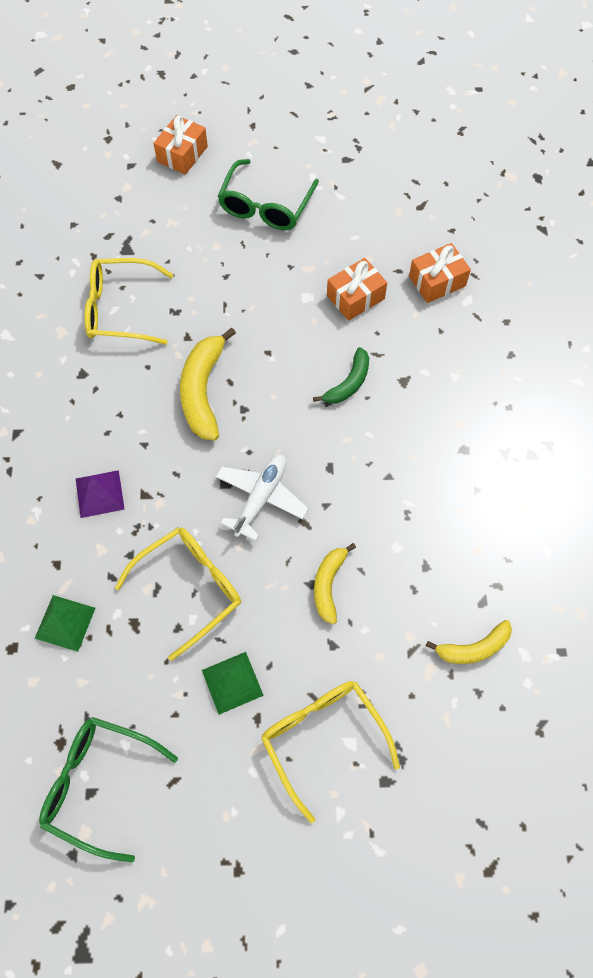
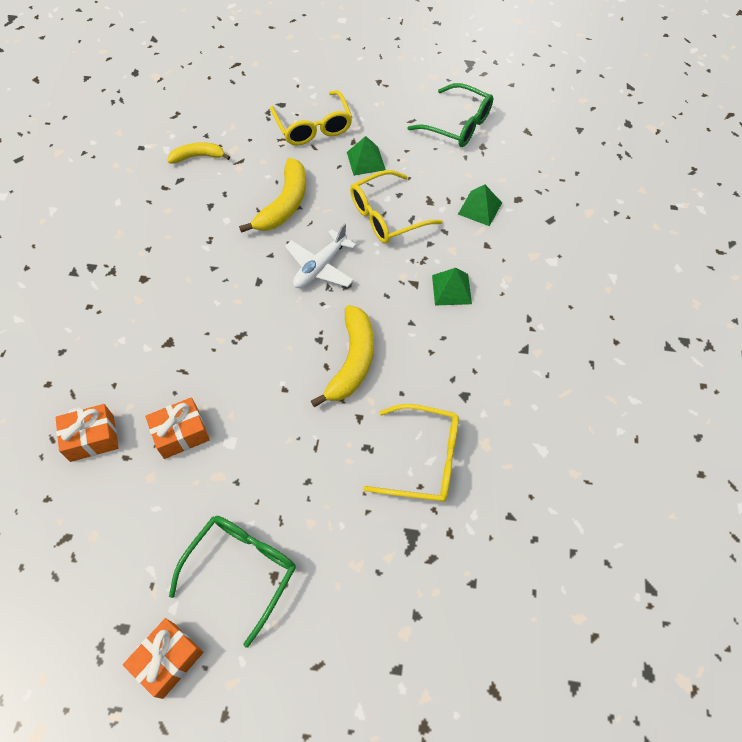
camera: 170 degrees left, 5 degrees down
(99, 494) = (451, 289): purple pyramid -> green pyramid
(182, 154) = (327, 677): orange gift -> orange gift (168, 660)
(328, 585) = (284, 204): yellow banana -> yellow banana, size x1.62
(348, 383) = (218, 348): green banana -> none

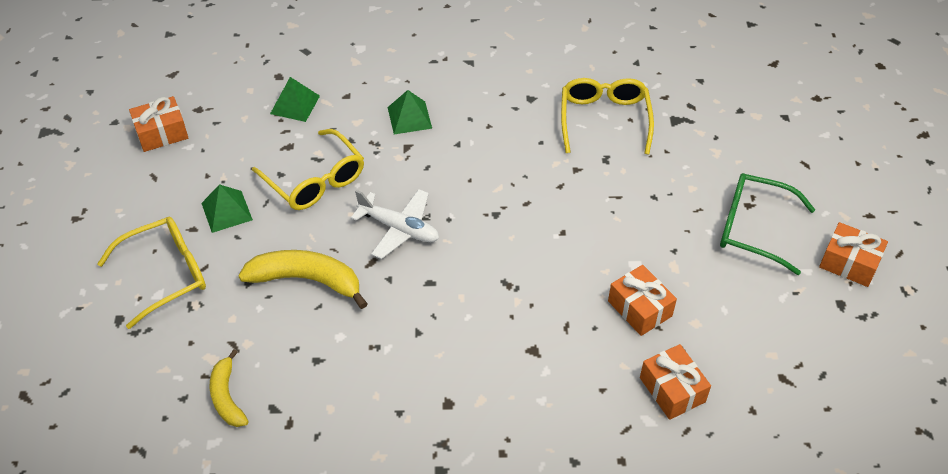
camera: 100 degrees left, 10 degrees down
(352, 361) = (515, 183): yellow banana -> none
(458, 125) = (161, 133): green glasses -> orange gift

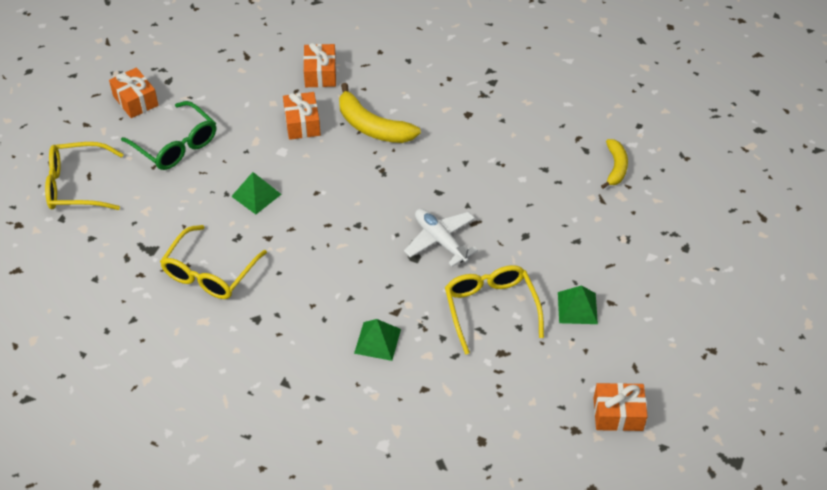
camera: 155 degrees left, 0 degrees up
(165, 274) = (642, 270): yellow glasses -> yellow glasses (77, 185)
(295, 104) = (478, 398): green pyramid -> green pyramid (256, 195)
(306, 280) = (531, 226): yellow banana -> yellow banana (372, 126)

